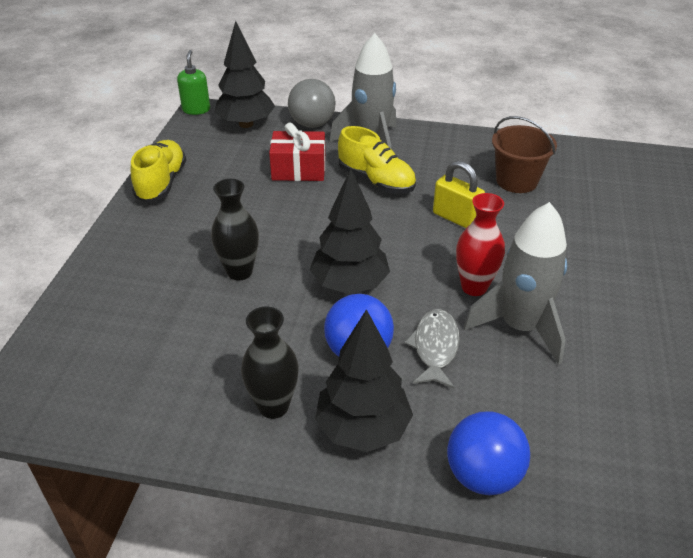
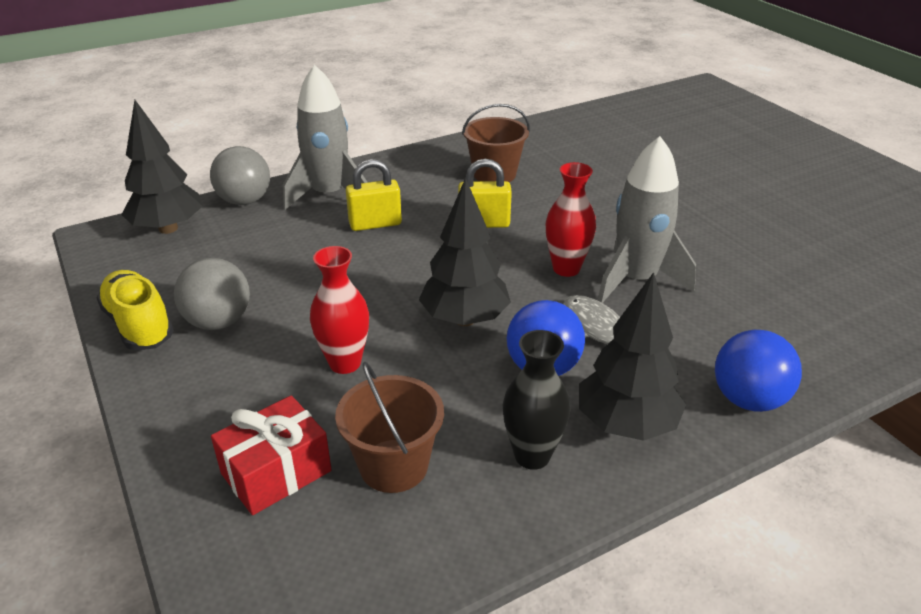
camera: 40 degrees left, 5 degrees down
(188, 356) = (394, 465): none -> brown bucket
(196, 109) = (85, 237): green soap dispenser -> none
(203, 203) = (218, 322): none -> grey ball
(239, 272) = (345, 363): black vase -> red vase
(298, 169) = (284, 246): red gift -> red gift (276, 472)
(376, 181) = (375, 224): yellow shoe -> yellow padlock

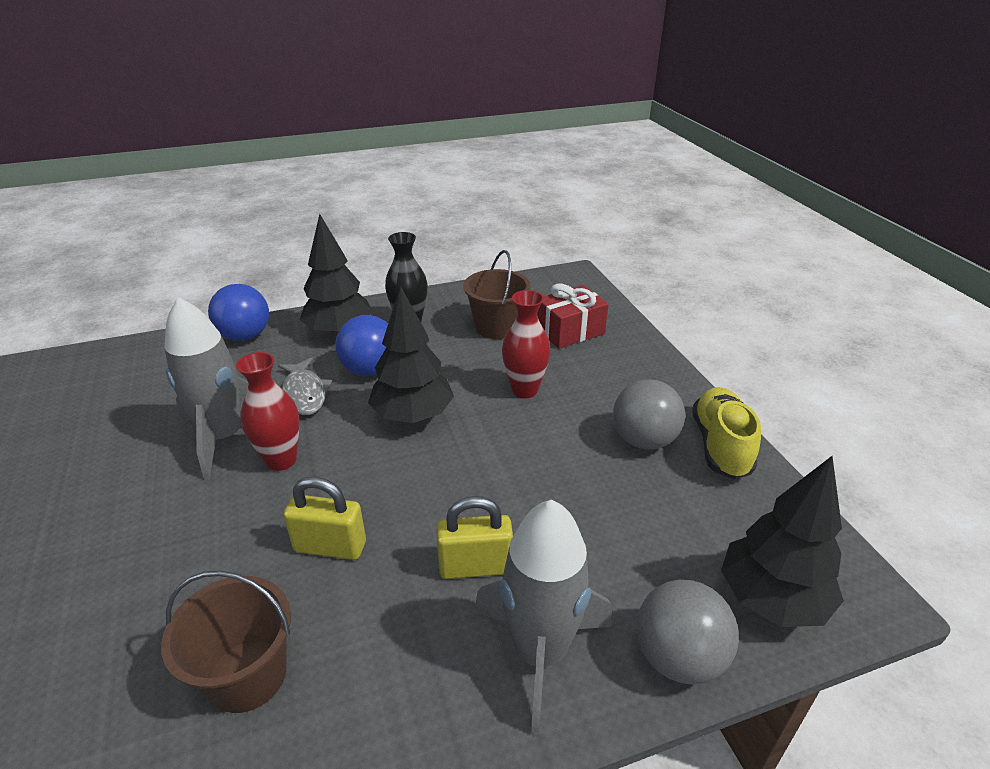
camera: 170 degrees left, 0 degrees up
(139, 325) = (720, 445): yellow shoe -> yellow shoe turned 150 degrees counterclockwise

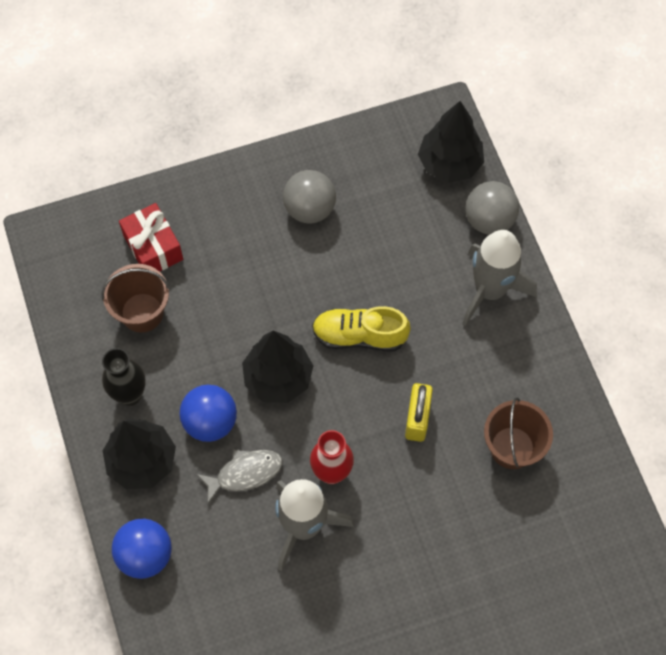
camera: 90 degrees left, 30 degrees up
(475, 566) = (431, 326): yellow padlock -> none
(524, 390) = (245, 290): red vase -> none
(720, 445) = (316, 158): yellow shoe -> yellow shoe (359, 336)

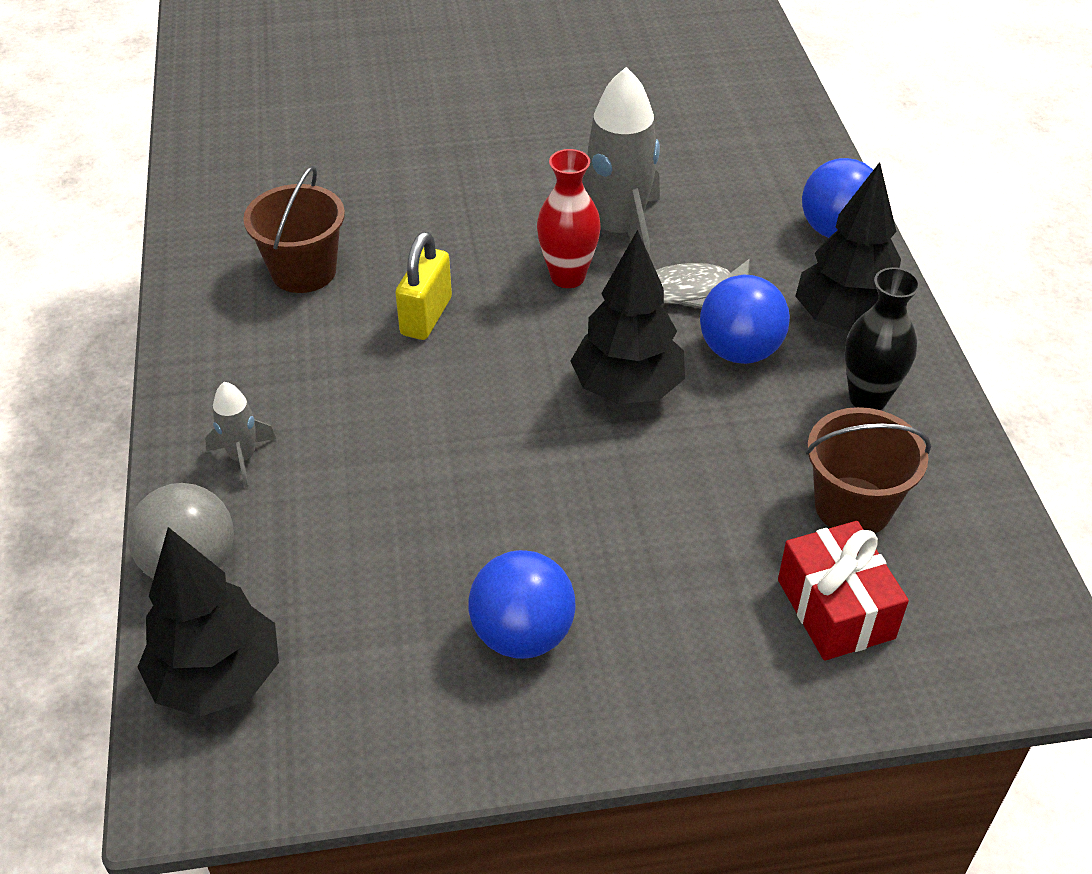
camera: 170 degrees left, 20 degrees down
(309, 209) = (522, 634): grey ball -> blue ball
(359, 336) = (483, 425): yellow shoe -> none
(490, 290) = (243, 458): grey rocket -> grey rocket, size x0.49

